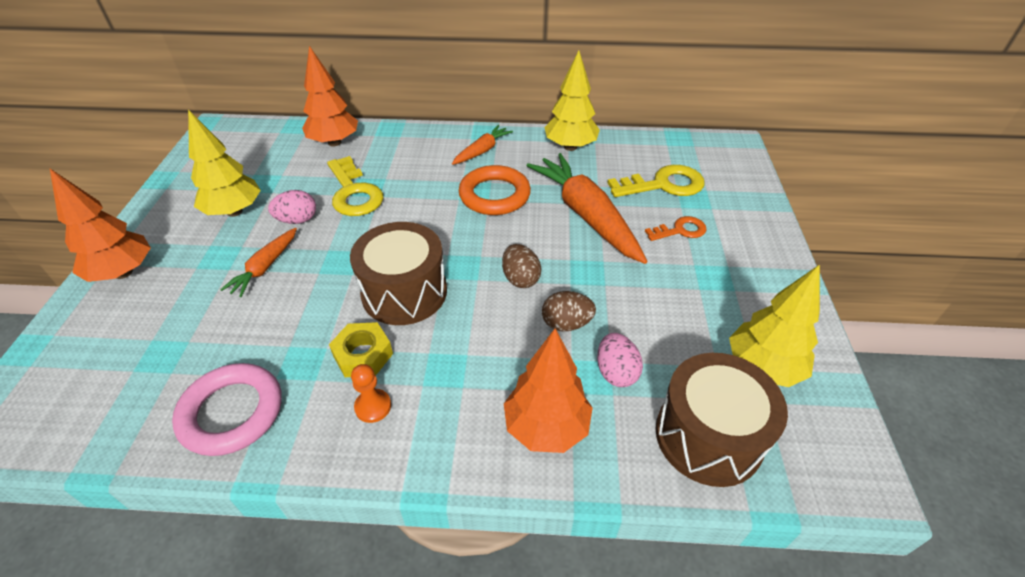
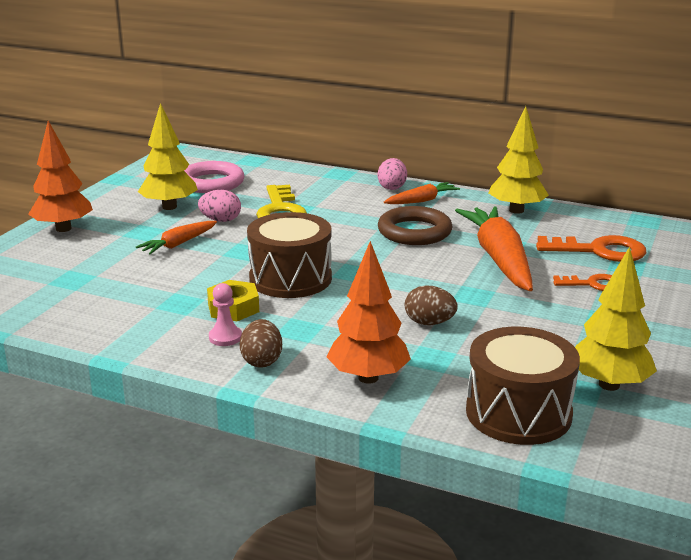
camera: 20 degrees right, 20 degrees down
(232, 412) = (111, 319): pink ring -> pink ring (211, 183)
(334, 142) = (281, 176): orange tree -> none
(373, 406) = (225, 337): orange pawn -> pink pawn
(494, 195) = (414, 232): orange ring -> brown ring
(520, 278) = (404, 288): brown egg -> brown egg (262, 361)
(616, 372) = (456, 359): pink egg -> pink egg (392, 187)
(663, 185) = (599, 251): yellow key -> orange key

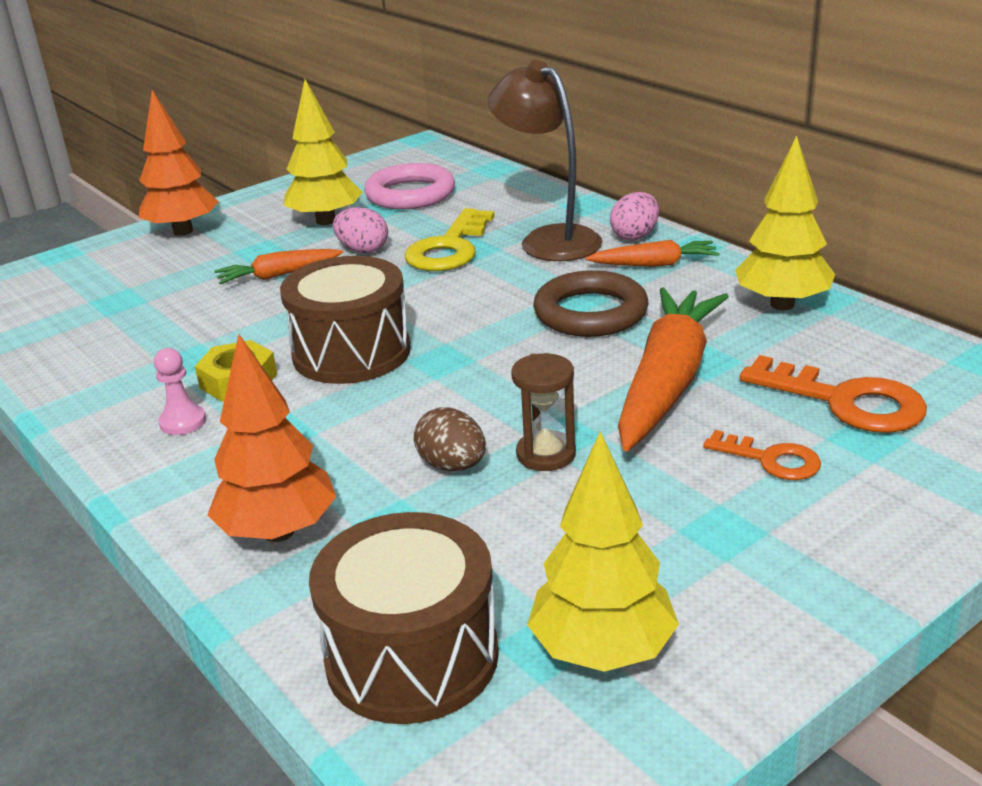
camera: 30 degrees right, 5 degrees up
(262, 361) = (184, 468): brown egg -> none
(340, 196) = (549, 239): none -> brown lamp
(475, 306) = (546, 454): none -> brown hourglass

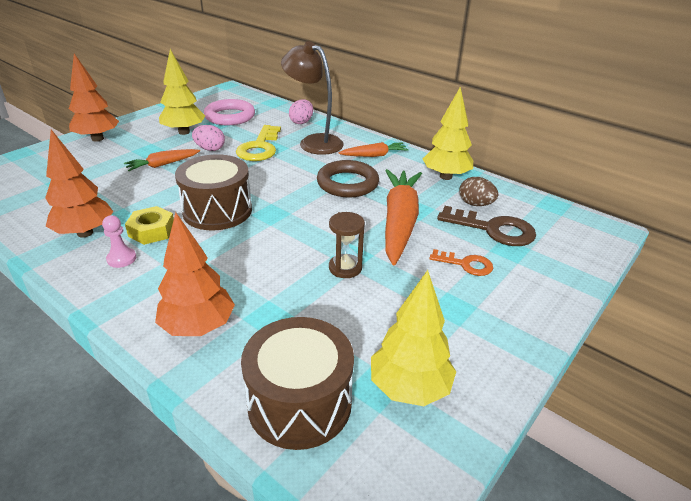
camera: 15 degrees left, 5 degrees up
(135, 380) = (85, 233): none -> orange tree
(452, 465) = (293, 278): brown egg -> brown egg (475, 204)
(635, 236) = (359, 140): pink egg -> pink egg (301, 122)
(845, 401) = (493, 229): orange key -> brown key

